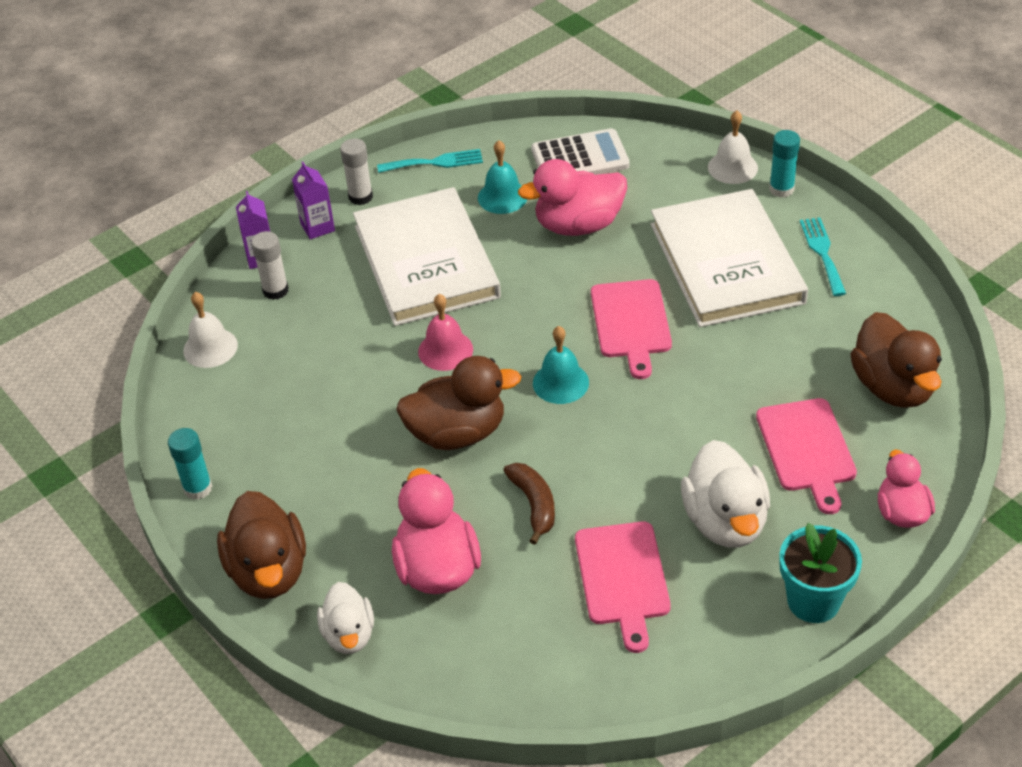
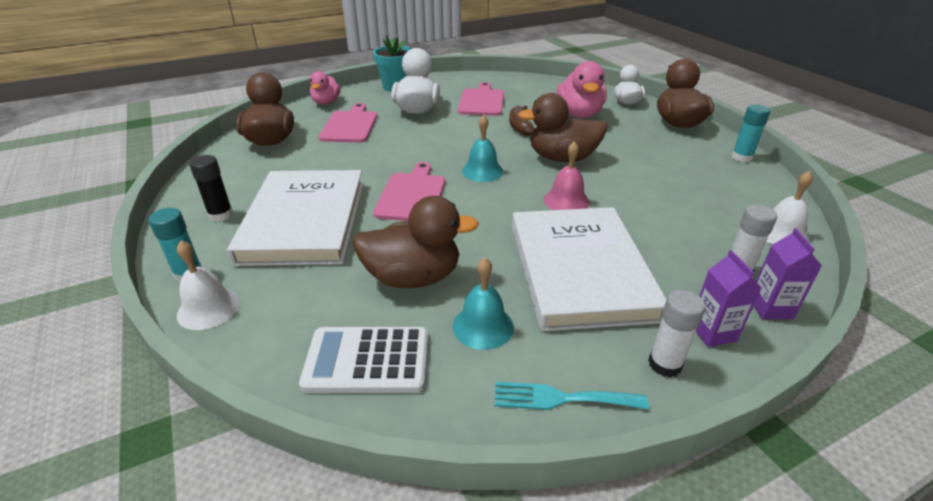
camera: 170 degrees left, 10 degrees down
(578, 225) = (413, 277): pink duck -> brown duck
(822, 253) = (221, 215): turquoise fork -> black glue stick

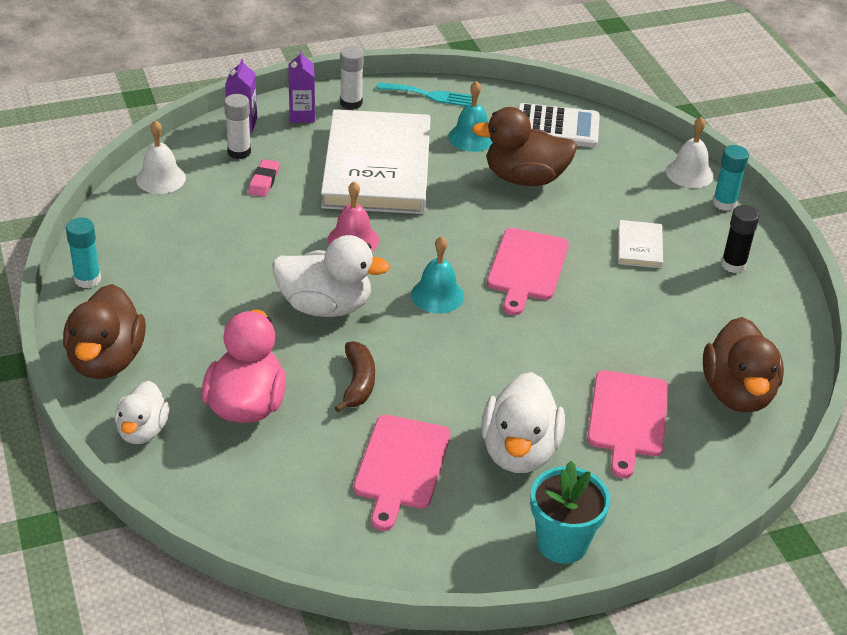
camera: 175 degrees left, 5 degrees up
(304, 221) = (639, 247): white book -> white book, size x0.41
(326, 102) = (686, 498): pink duck -> none
(562, 158) = (325, 306): brown duck -> white duck
(683, 242) = (264, 181): none -> pink eraser

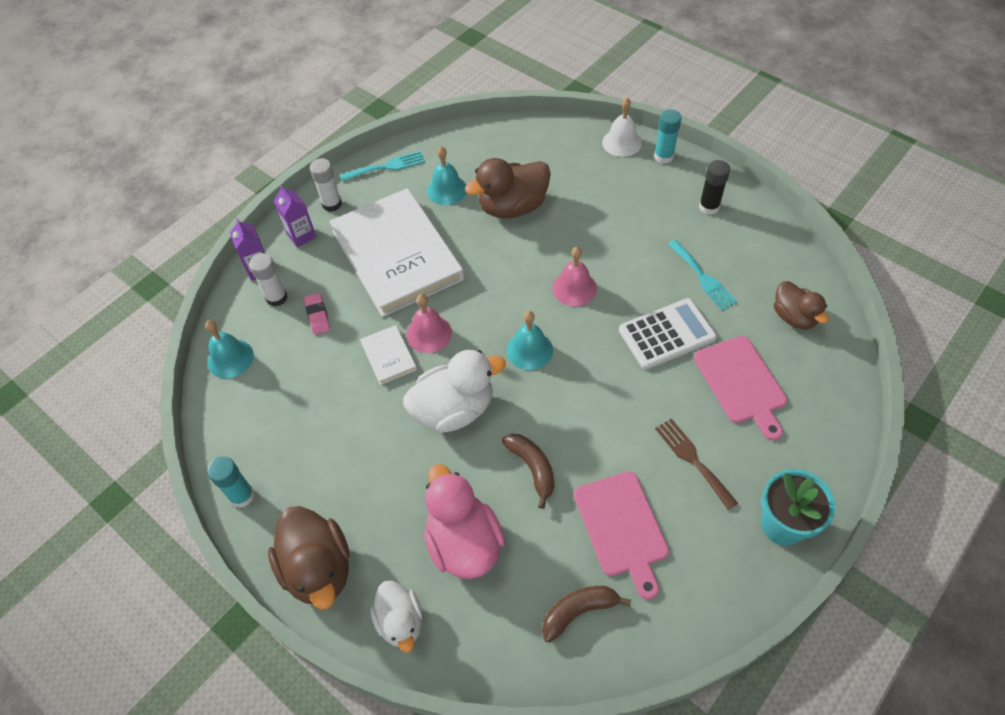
camera: 25 degrees left, 15 degrees up
(161, 178) = (230, 358): white bell -> turquoise bell
(304, 504) = (578, 611): none -> brown banana
(519, 451) = (693, 459): white duck -> brown fork
(527, 268) = (574, 288): pink cutting board -> pink bell
(556, 127) = (501, 149): white calculator -> white calculator (667, 334)
(639, 247) = (636, 225): white book -> white book (388, 356)
(669, 318) = (703, 277): none -> turquoise fork
(737, 393) = (794, 317): brown duck -> brown duck, size x0.63

